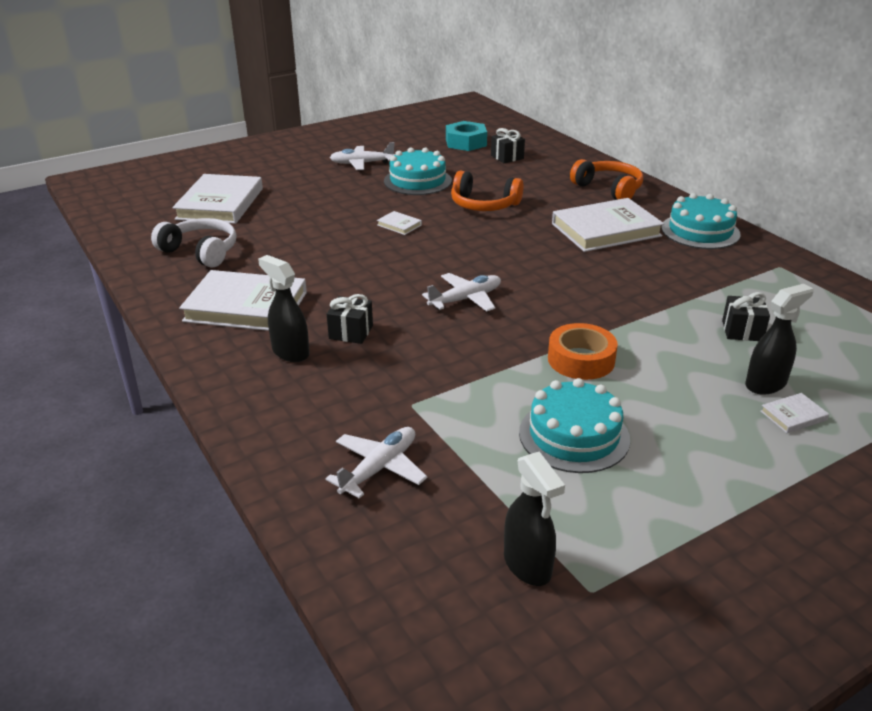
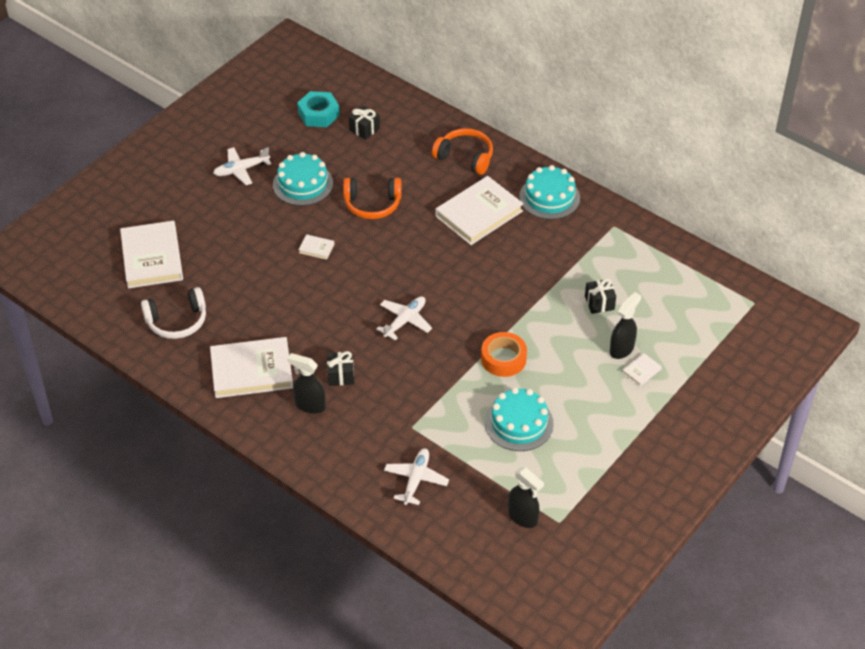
camera: 20 degrees left, 15 degrees up
(201, 252) = (177, 321): white headphones -> white headphones turned 150 degrees clockwise

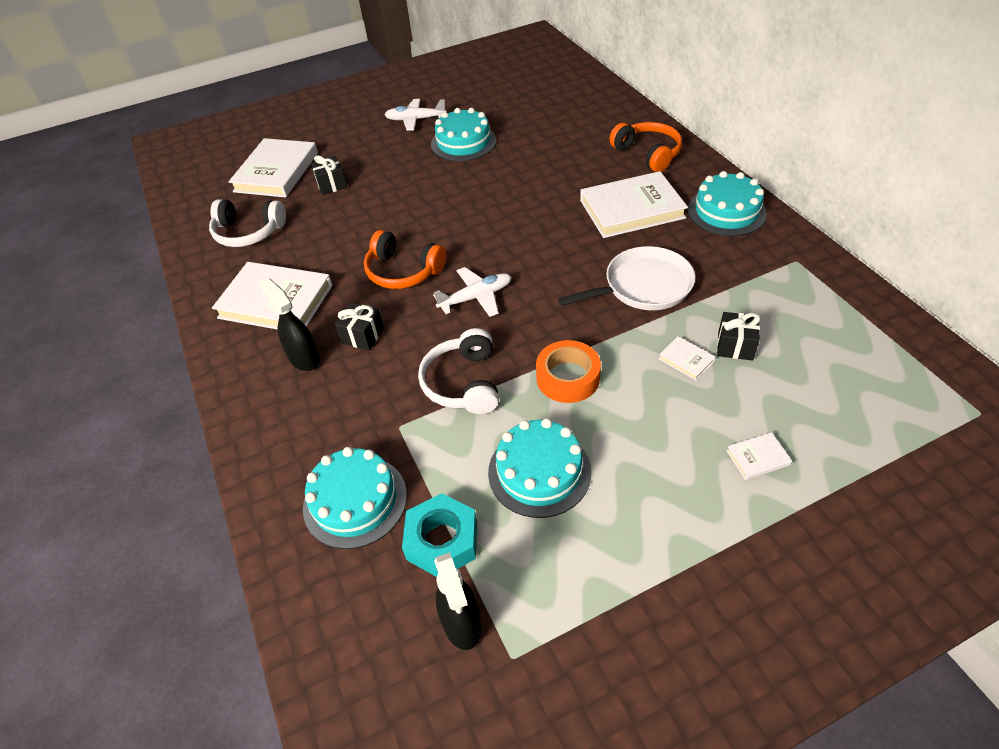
camera: 30 degrees right, 0 degrees up
(316, 248) = (434, 201): white book -> white book (686, 360)
(318, 114) = (521, 91): turquoise nut -> turquoise nut (442, 541)
(364, 129) = (556, 110): black gift -> black gift (331, 185)
(372, 204) = (520, 175): orange headphones -> orange headphones (403, 271)
(416, 479) = (355, 501): white plane -> turquoise cake
(436, 385) = (463, 383): none -> white headphones
(519, 277) = (643, 286): none -> white pan
(622, 349) = (741, 416): black spray bottle -> none

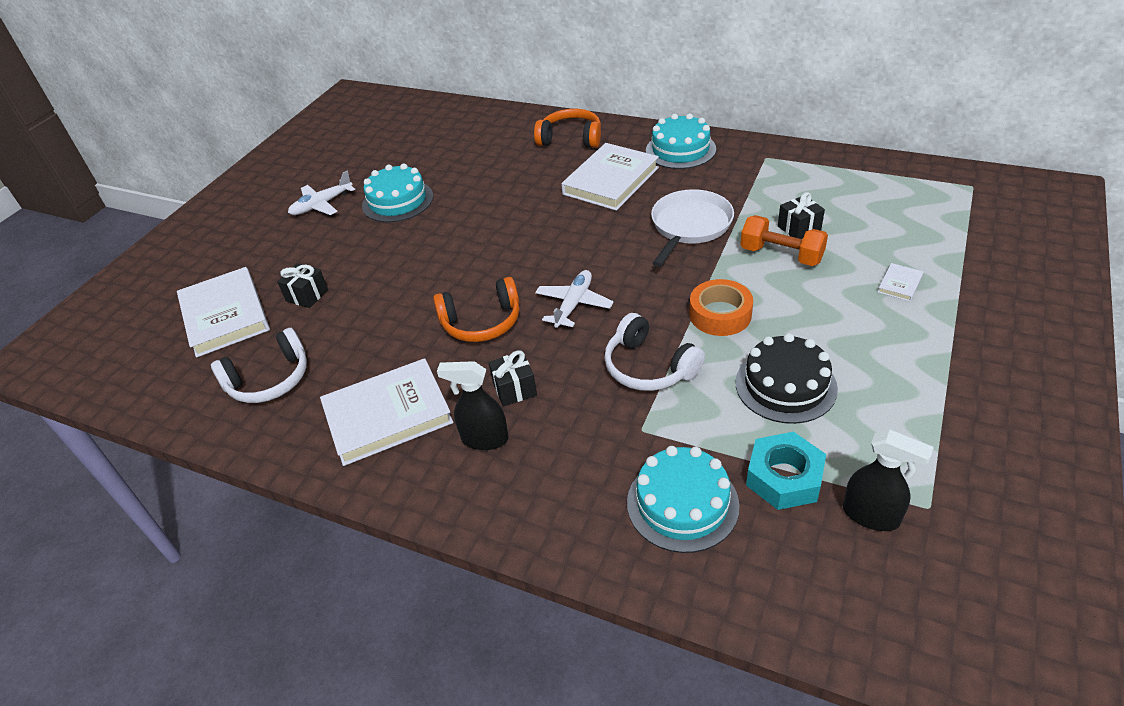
camera: 40 degrees left, 5 degrees down
(539, 472) = (785, 385): turquoise cake -> black cake
(686, 360) = (781, 255): white book -> orange dumbbell

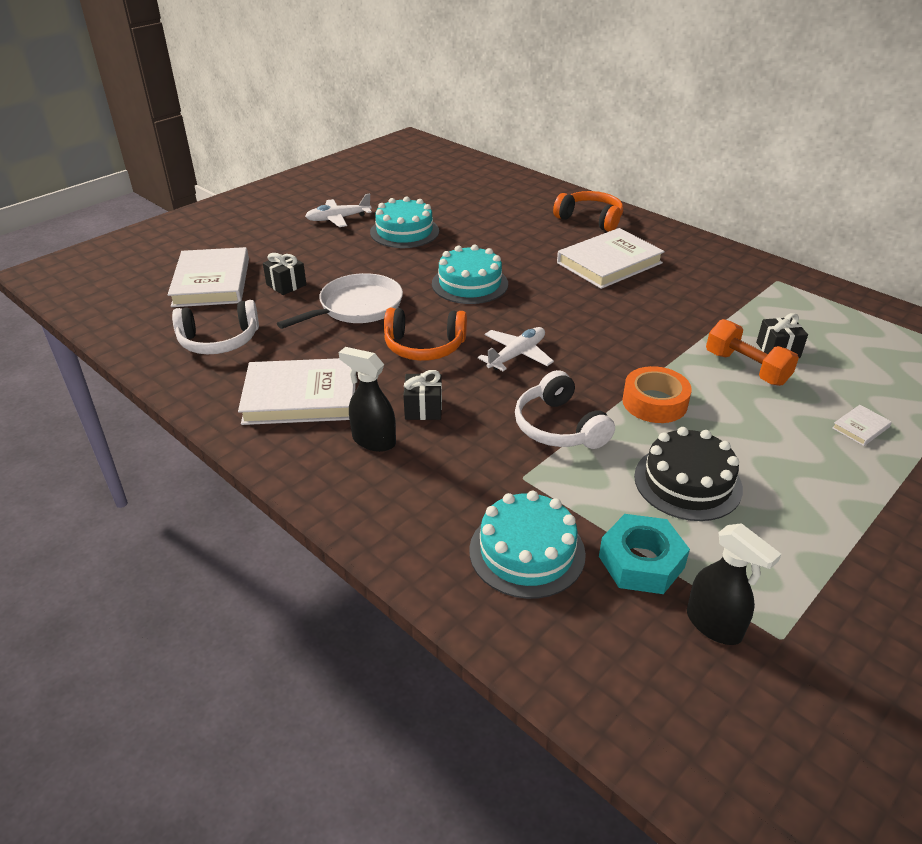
camera: 15 degrees right, 5 degrees down
(680, 150) = (692, 253): turquoise cake -> turquoise cake (470, 284)
(689, 226) = (666, 320): white pan -> white pan (357, 307)

